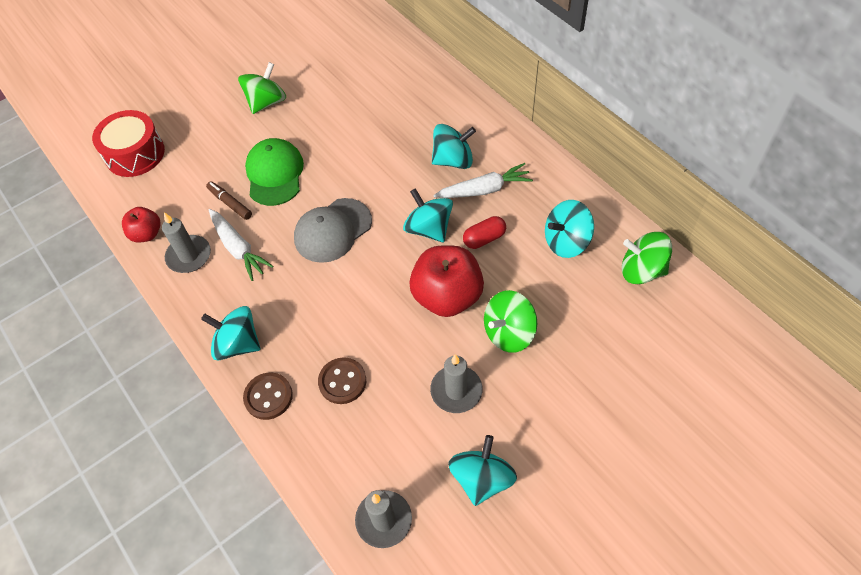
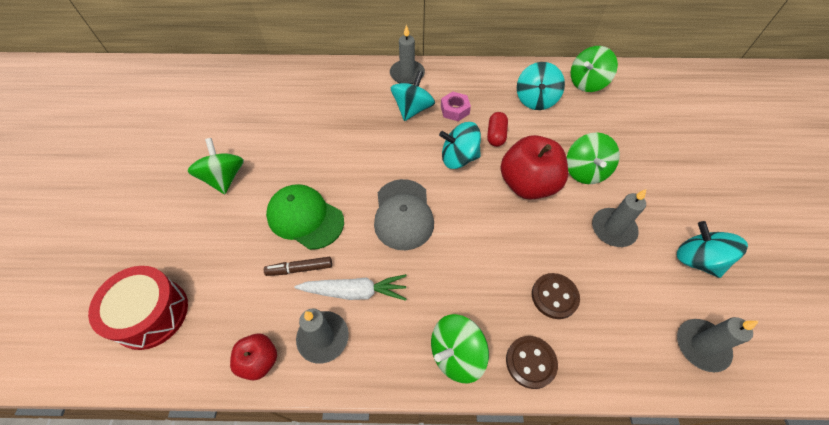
camera: 55 degrees left, 0 degrees up
(237, 344) = (456, 354): turquoise spinning top -> green spinning top
(484, 189) = (454, 110): white carrot -> pink nut
(493, 127) = (407, 74): none -> grey candle

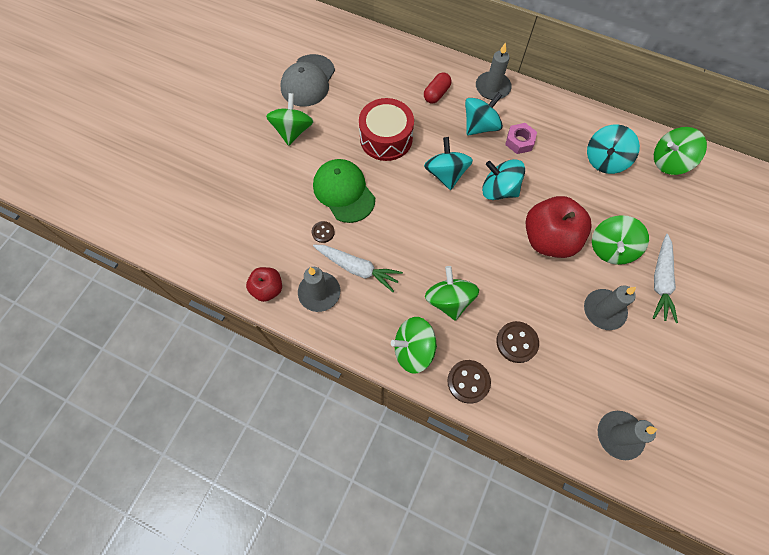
camera: 25 degrees right, 10 degrees up
(151, 313) = (204, 221): red drum -> red drum (386, 138)
(299, 269) = (323, 232): brown marker -> brown button
(403, 214) = (425, 221): grey cap -> grey cap (308, 81)
(466, 283) = (449, 300): none -> green spinning top
(496, 135) = (545, 181): red capsule -> red capsule (436, 94)
(642, 182) = (660, 281): none -> white carrot
(697, 260) = (665, 369): turquoise spinning top -> turquoise spinning top (446, 174)

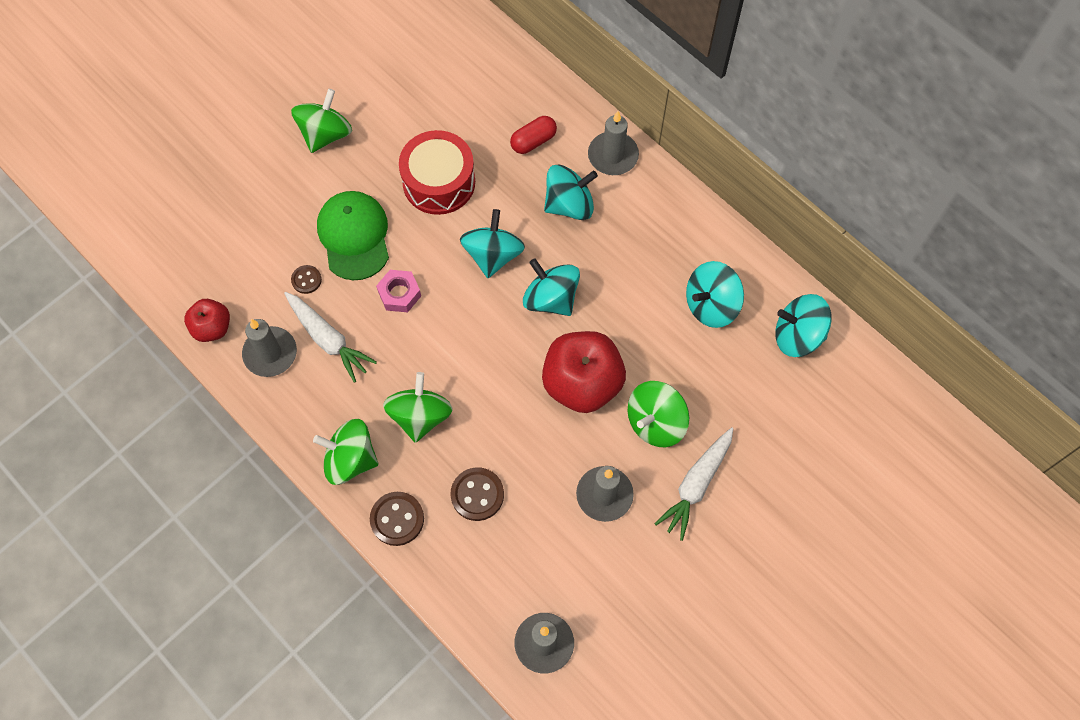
camera: 20 degrees right, 0 degrees up
(308, 81) = (374, 70): grey cap -> none
(519, 141) = (610, 242): pink nut -> pink nut (399, 294)
(669, 162) = (797, 335): green spinning top -> turquoise spinning top

